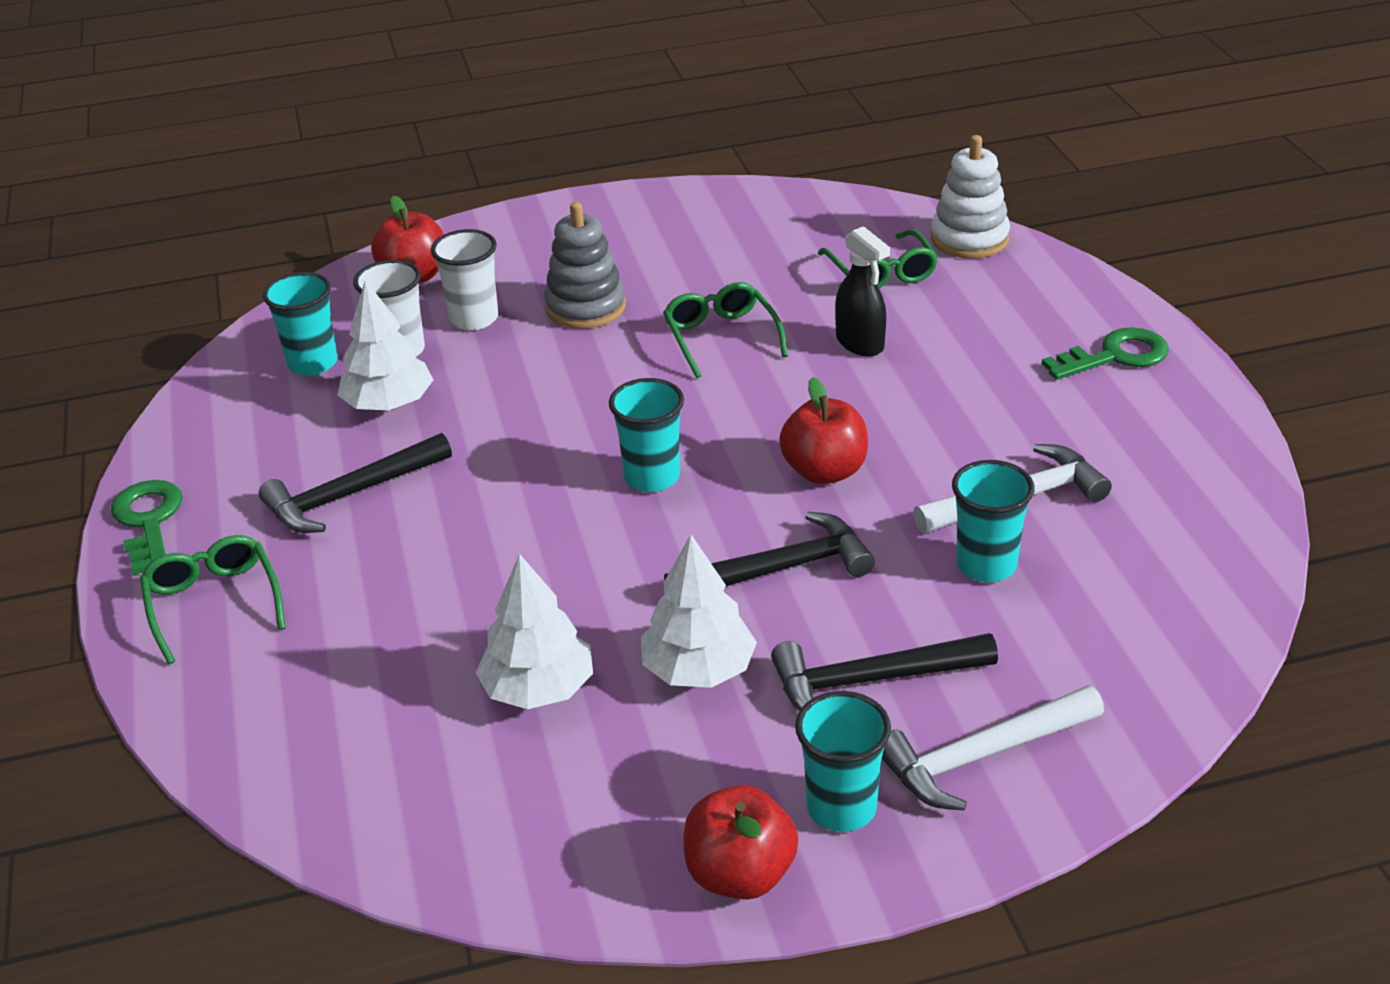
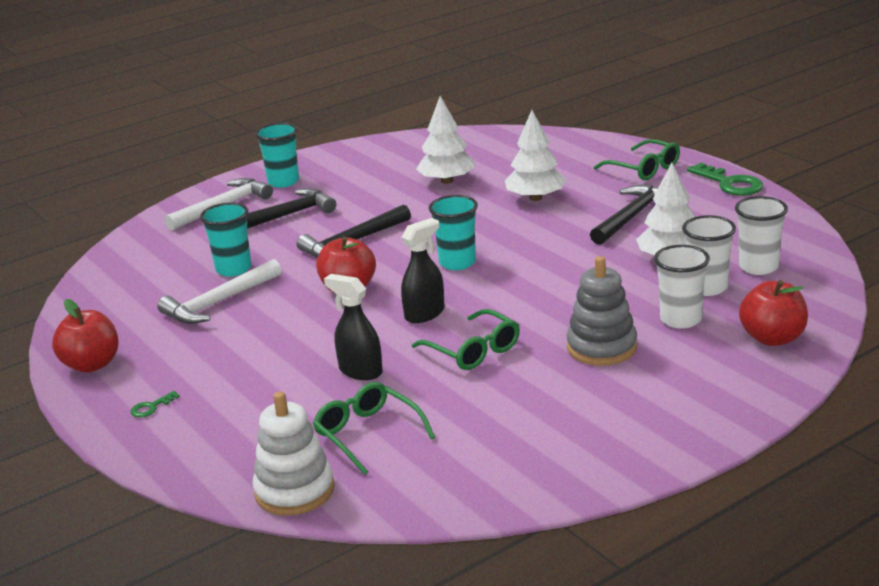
camera: 160 degrees right, 10 degrees down
(312, 363) = (758, 267): turquoise cup -> white cup
(698, 669) = (373, 202): white tree -> white tree (536, 198)
(740, 874) = (318, 160): red apple -> red apple (92, 364)
(746, 402) = (425, 314): none -> black spray bottle
(1115, 356) = (151, 407): green key -> green key, size x0.47

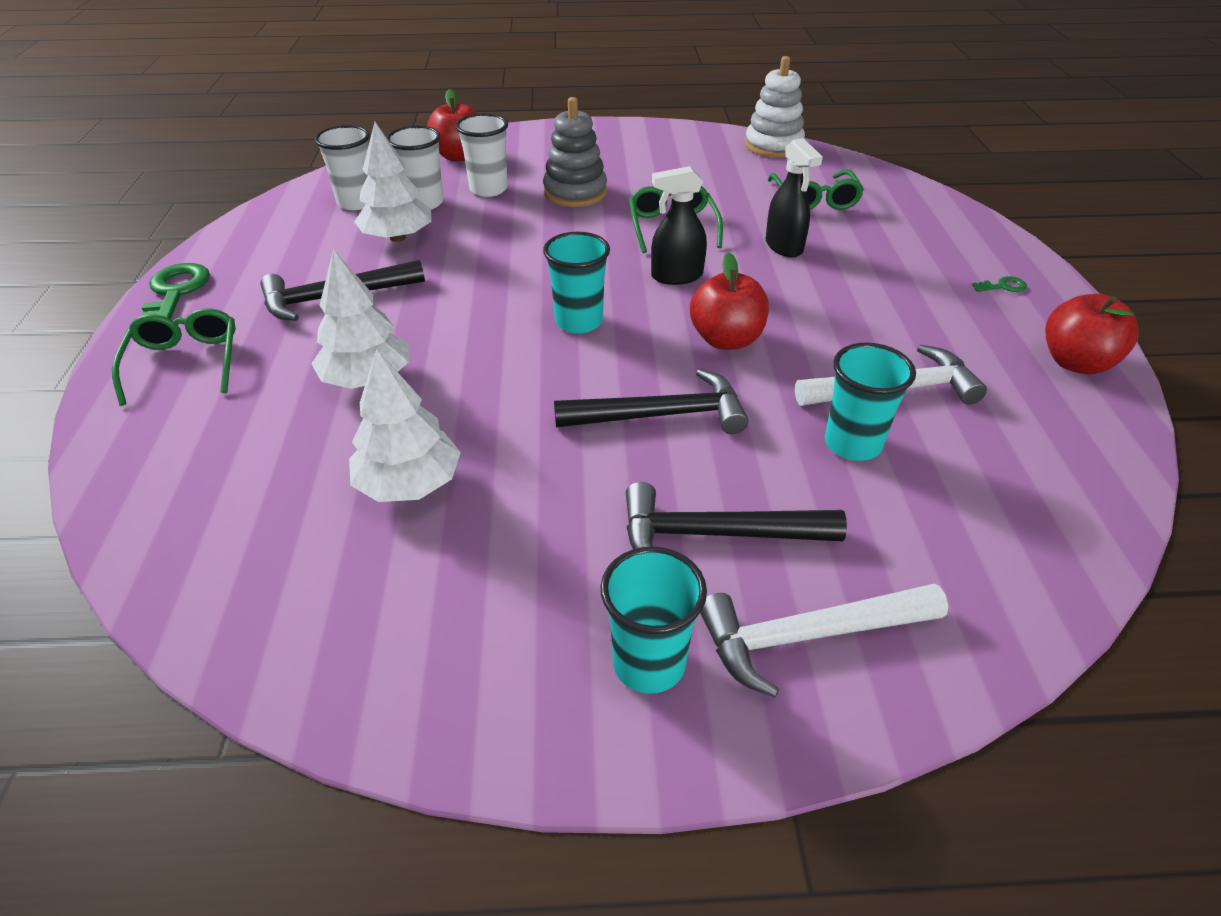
camera: 150 degrees left, 15 degrees up
(294, 491) = (892, 185): white stacking toy -> white stacking toy (773, 146)

